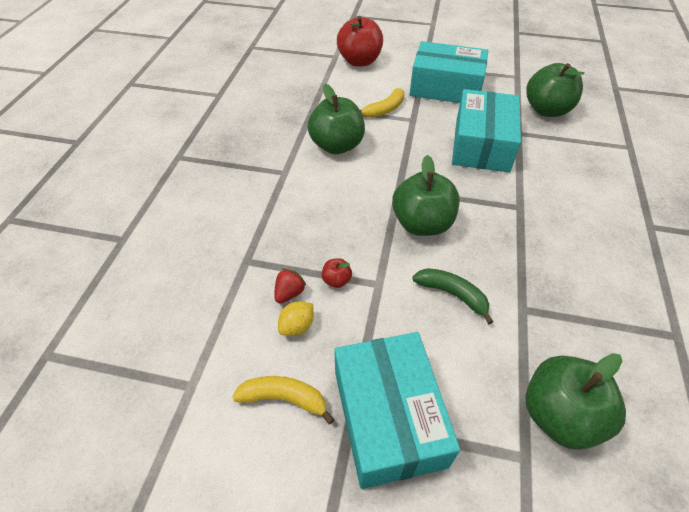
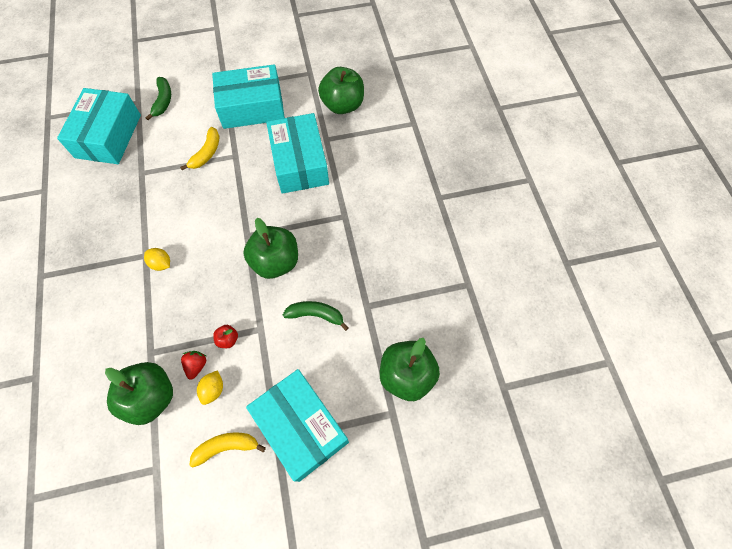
camera: 25 degrees left, 15 degrees up
(297, 73) = (108, 136): none -> turquoise box
(297, 185) = (161, 264): none -> yellow lemon
(337, 146) = (179, 209): green apple -> green apple (151, 397)
(359, 61) = (163, 101): red apple -> green banana

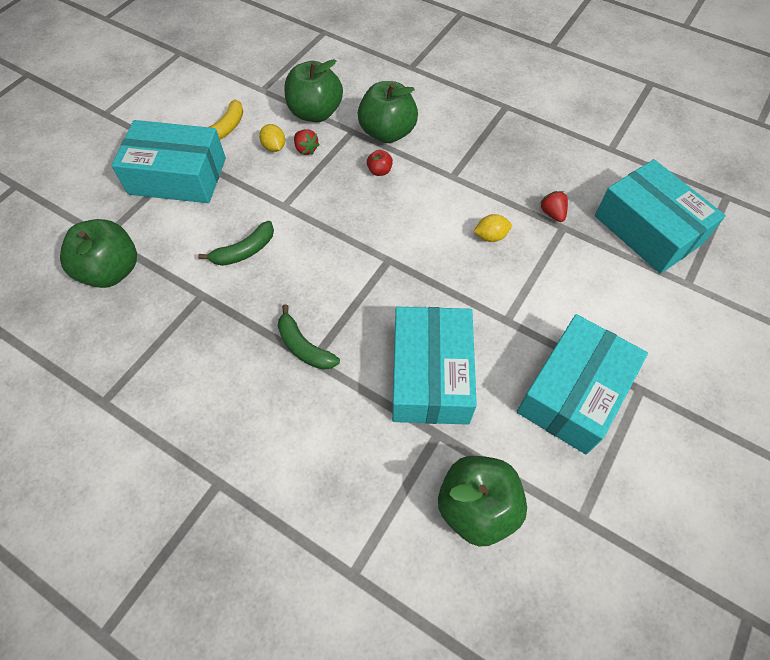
camera: 135 degrees right, 5 degrees down
(134, 184) = (552, 213): none -> red strawberry
(161, 264) = (430, 181): yellow lemon -> yellow lemon (490, 236)
(163, 101) = (668, 308): green banana -> green banana (304, 347)
(207, 153) = (537, 297): yellow banana -> none
(228, 339) = (302, 180): red apple -> red apple (379, 171)
(275, 262) = (332, 261): green apple -> green apple (387, 133)
(300, 163) = (430, 375): turquoise box -> turquoise box turned 60 degrees clockwise

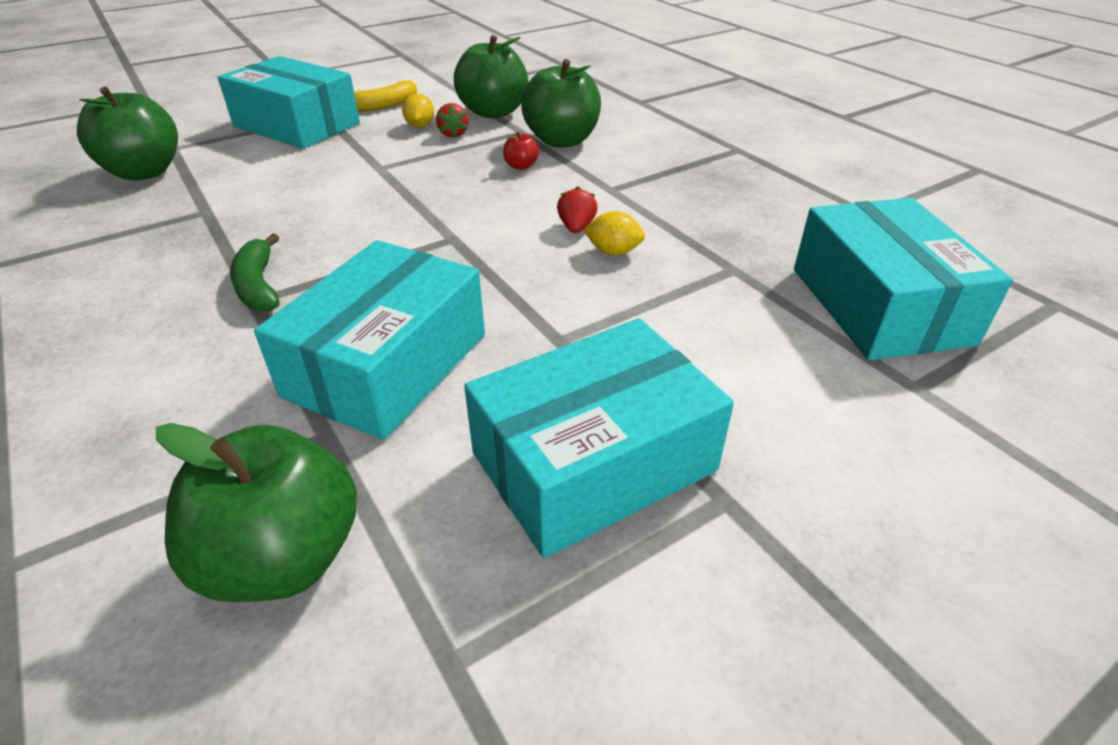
camera: 25 degrees right, 20 degrees down
(244, 251) = (294, 190): green banana -> none
(552, 213) = (727, 252): red strawberry -> red strawberry (576, 228)

